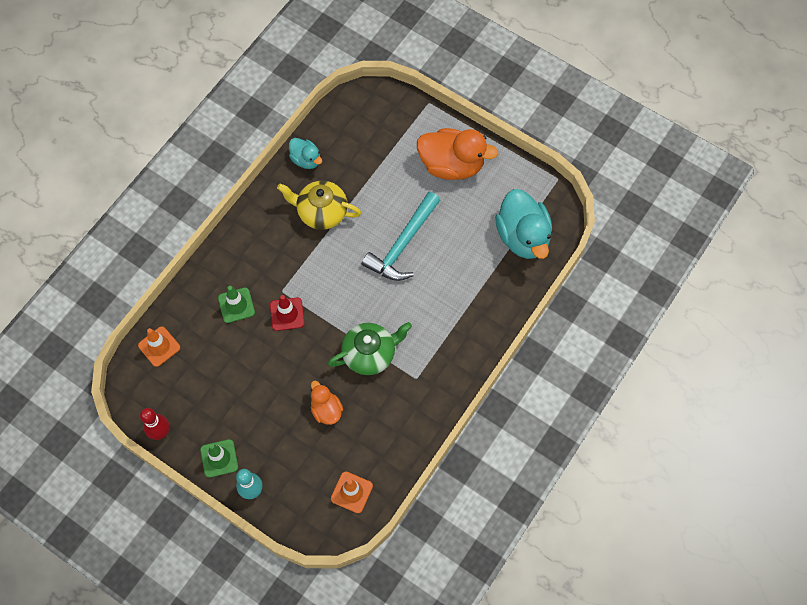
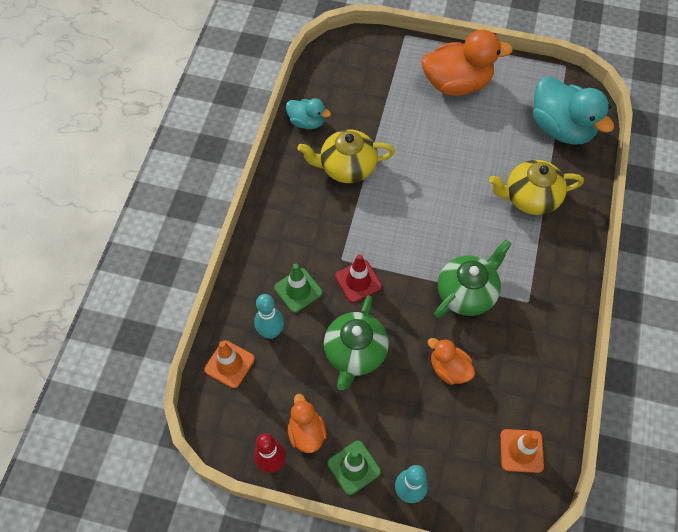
camera: 20 degrees left, 5 degrees down
(195, 419) = (306, 432): none -> orange duck
(201, 332) = (271, 332): none -> turquoise bowling pin
(258, 372) = (355, 353): none -> green teapot
(403, 244) = (446, 172): turquoise hammer -> none
(463, 291) = (530, 198): none -> yellow teapot

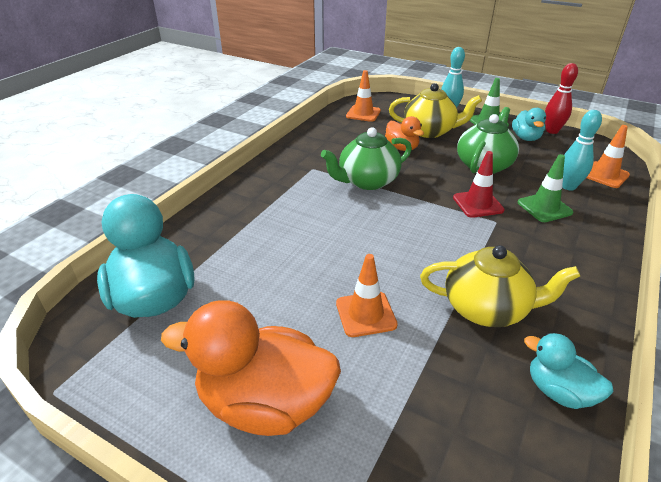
camera: 165 degrees left, 25 degrees down
(306, 432) = (526, 138): orange duck -> turquoise duck
(422, 146) = (365, 314): none -> orange traffic cone
(530, 198) = (256, 234): yellow teapot -> yellow teapot (430, 131)

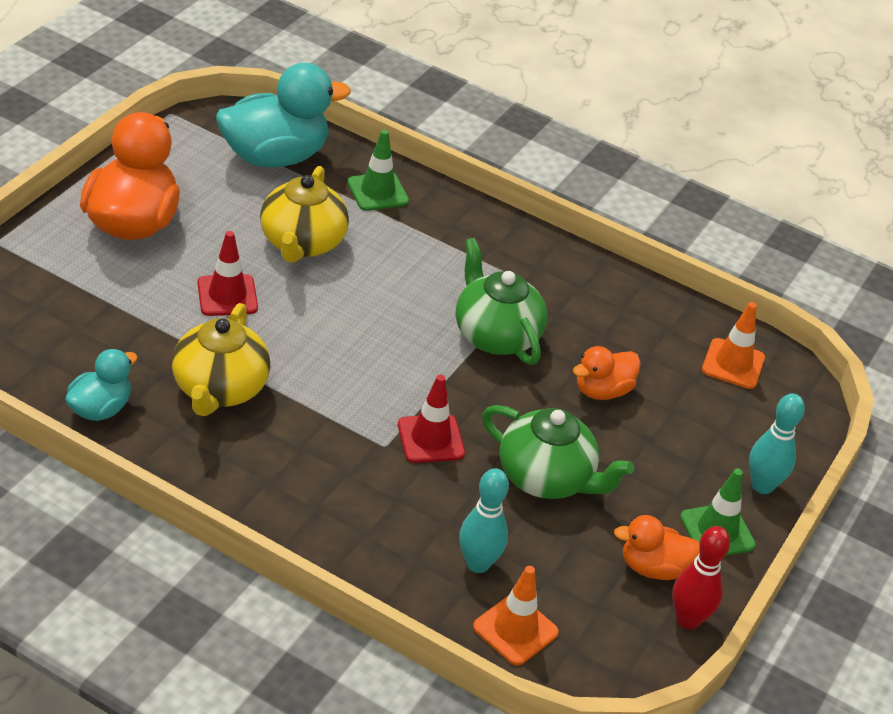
camera: 85 degrees right, 5 degrees up
(365, 314) = (227, 295): orange traffic cone -> red traffic cone
(430, 131) = (668, 439): yellow teapot -> yellow teapot (302, 243)
(526, 138) = (653, 567): turquoise duck -> orange duck
(544, 207) = (418, 511): green traffic cone -> green traffic cone (377, 192)

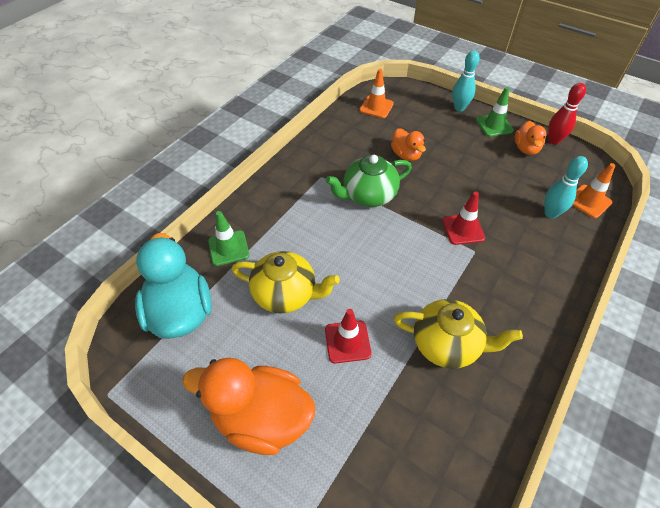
camera: 80 degrees left, 10 degrees up
(100, 409) = (486, 427): turquoise duck -> none
(547, 478) = (478, 182): green teapot -> none

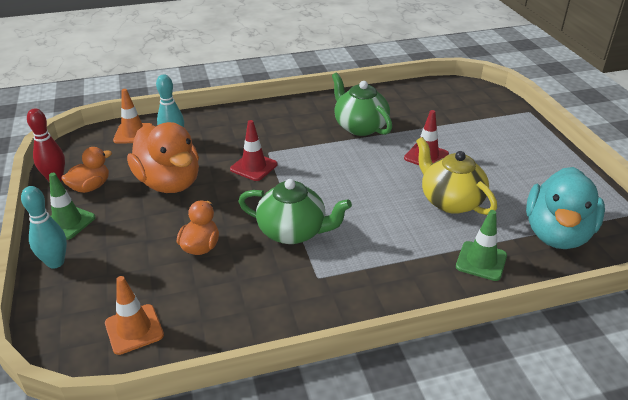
camera: 140 degrees left, 15 degrees down
(261, 417) = (517, 153): orange duck -> orange duck (169, 183)
(447, 344) = (359, 126): yellow teapot -> green teapot

